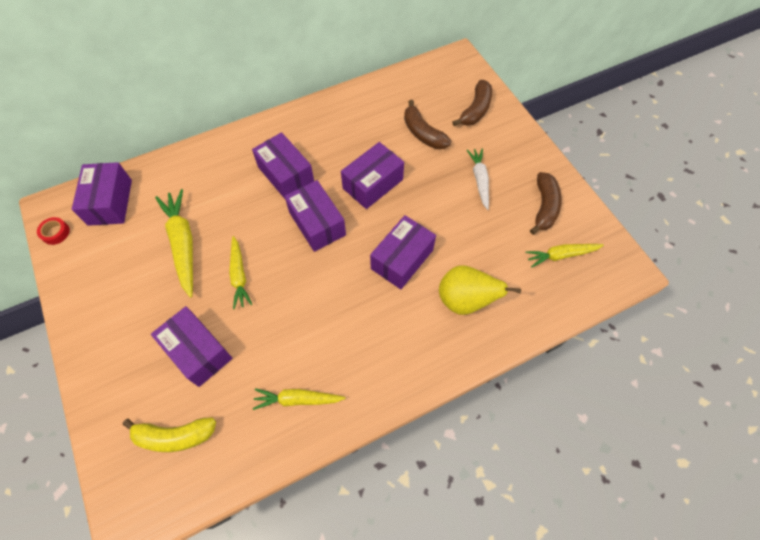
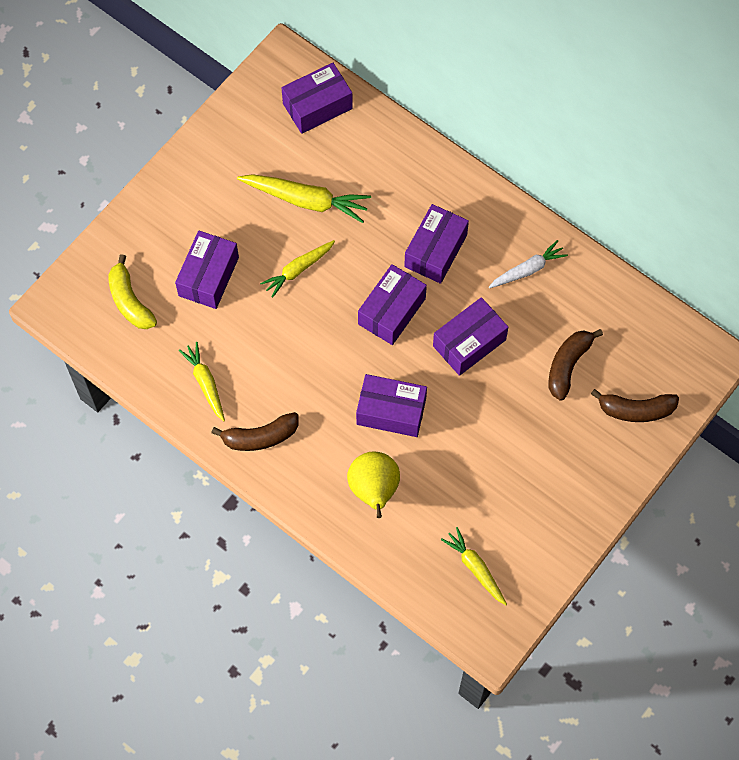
camera: 65 degrees right, 5 degrees up
(55, 233) = (261, 81): red tape -> none
(183, 244) = (306, 200): yellow carrot -> yellow carrot turned 60 degrees clockwise
(373, 184) = (469, 343): purple box -> purple box turned 60 degrees counterclockwise
(479, 180) = (532, 451): white carrot -> white carrot (528, 270)
(544, 207) = (530, 532): brown banana -> brown banana (260, 437)

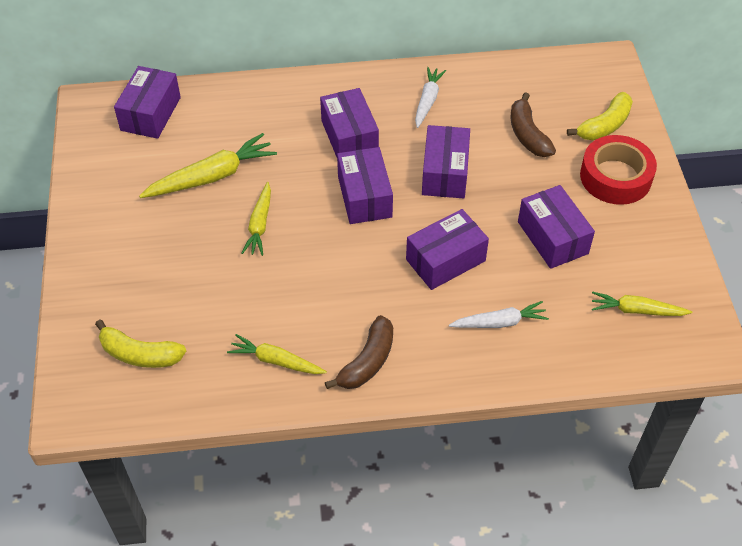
camera: 45 degrees left, 15 degrees down
(208, 276) = (190, 284): purple box -> purple box (552, 237)
(374, 490) = (499, 322): yellow pear -> white carrot
(589, 458) = (615, 177): none -> red tape
(635, 410) = (604, 125): brown banana -> yellow banana

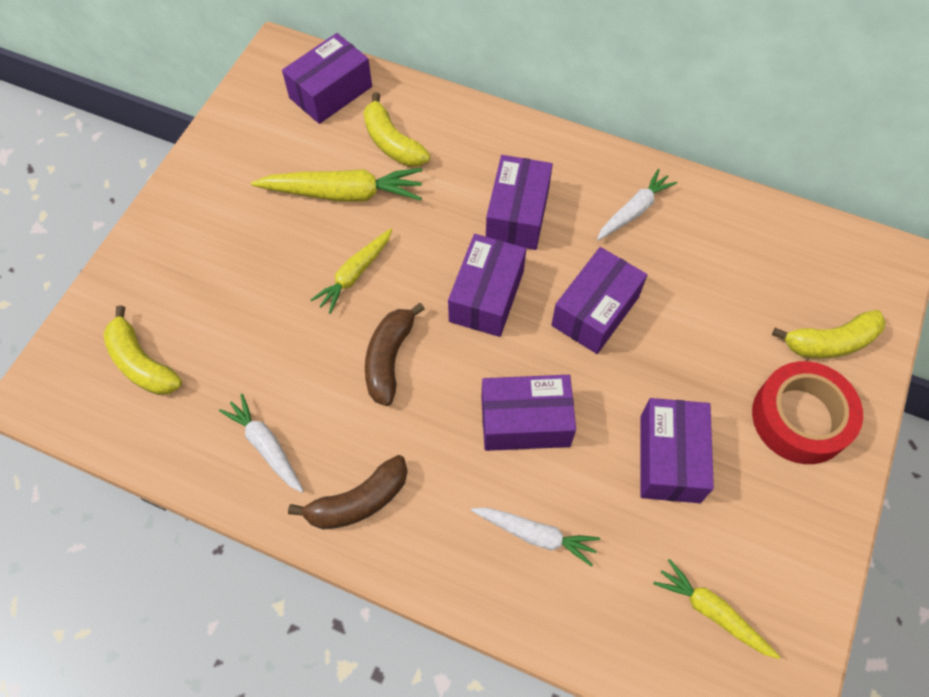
camera: 30 degrees right, 10 degrees up
(223, 128) = (392, 142): none -> yellow banana
(276, 361) = (266, 446): yellow carrot -> white carrot
(527, 134) = (725, 309): brown banana -> brown banana (389, 359)

